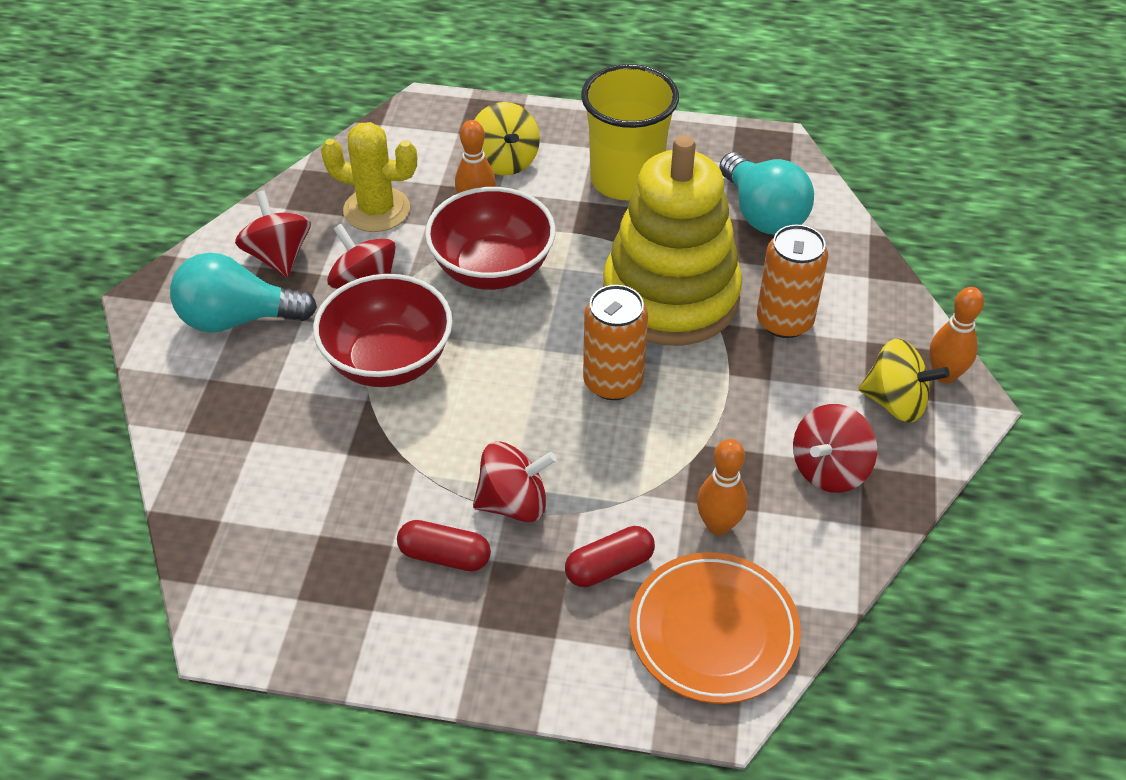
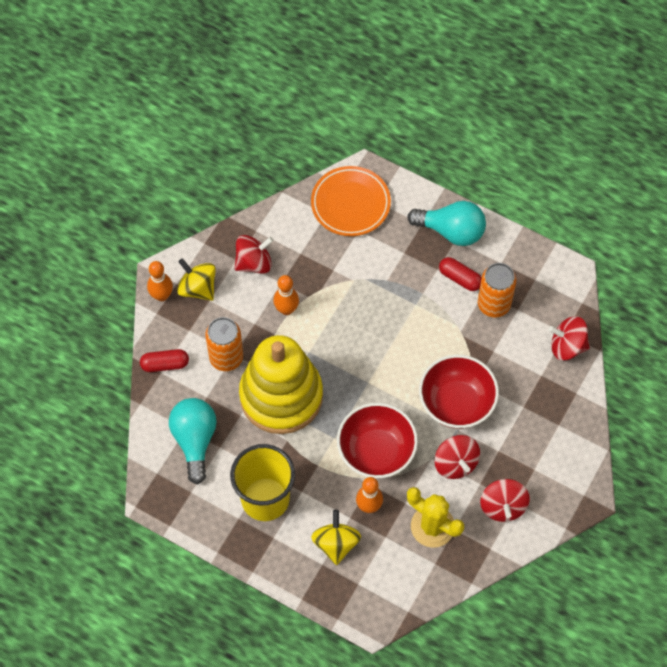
camera: 160 degrees left, 15 degrees up
(237, 319) = (536, 463): turquoise light bulb -> turquoise light bulb (451, 231)
(514, 503) = (417, 295): red spinning top -> red spinning top (567, 346)
(609, 566) = (384, 248): red capsule -> red capsule (165, 364)
(613, 382) = (339, 349): orange can -> orange can (494, 304)
(718, 525) = (323, 252): orange bowling pin -> orange bowling pin (286, 309)

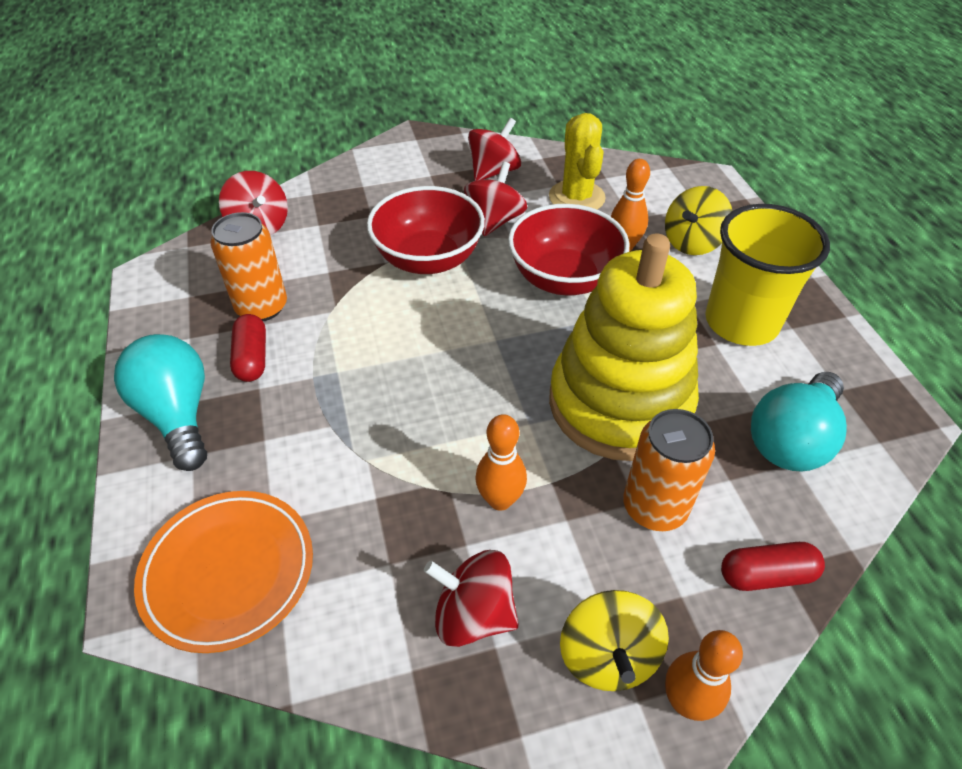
camera: 135 degrees left, 15 degrees down
(165, 364) = (766, 575): red capsule -> red capsule turned 45 degrees counterclockwise

